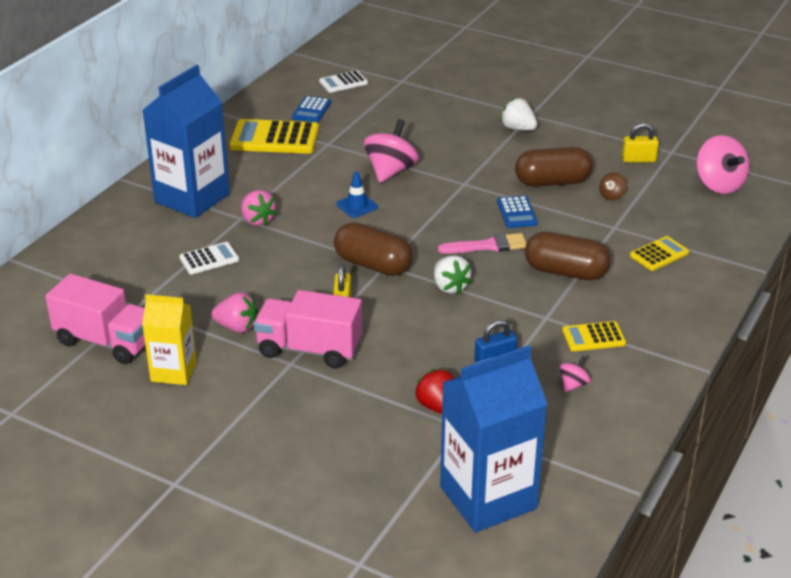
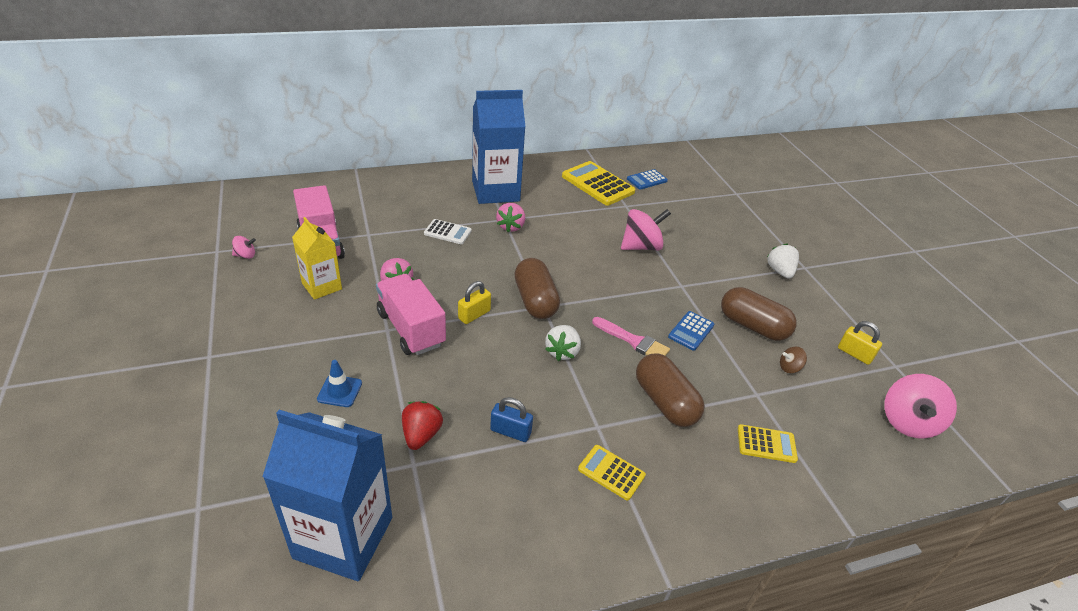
camera: 40 degrees right, 5 degrees up
(343, 82) = (693, 174): white calculator -> none
(357, 206) = (584, 255): blue traffic cone -> blue traffic cone (339, 391)
(573, 384) = (539, 499): pink spinning top -> pink spinning top (245, 255)

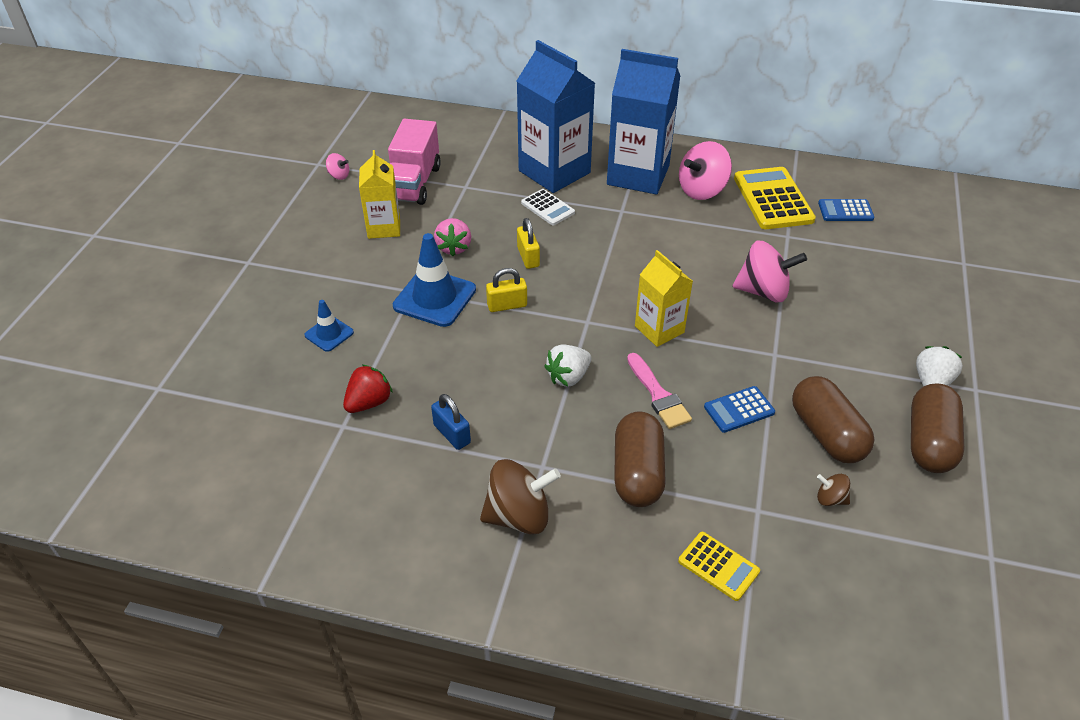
camera: 35 degrees right, 5 degrees up
(343, 537) = (243, 461): blue carton -> blue carton (554, 172)
(411, 329) = (434, 298): pink truck -> blue traffic cone
(510, 226) = (622, 221): pink strawberry -> none
(535, 301) = (583, 312): brown capsule -> brown capsule (929, 442)
(597, 294) = (659, 329): none -> yellow carton
(611, 472) = (519, 516): yellow calculator -> brown spinning top
(854, 354) = (942, 519): yellow padlock -> yellow padlock (528, 257)
(908, 422) = (937, 627): pink spinning top -> pink spinning top (702, 190)

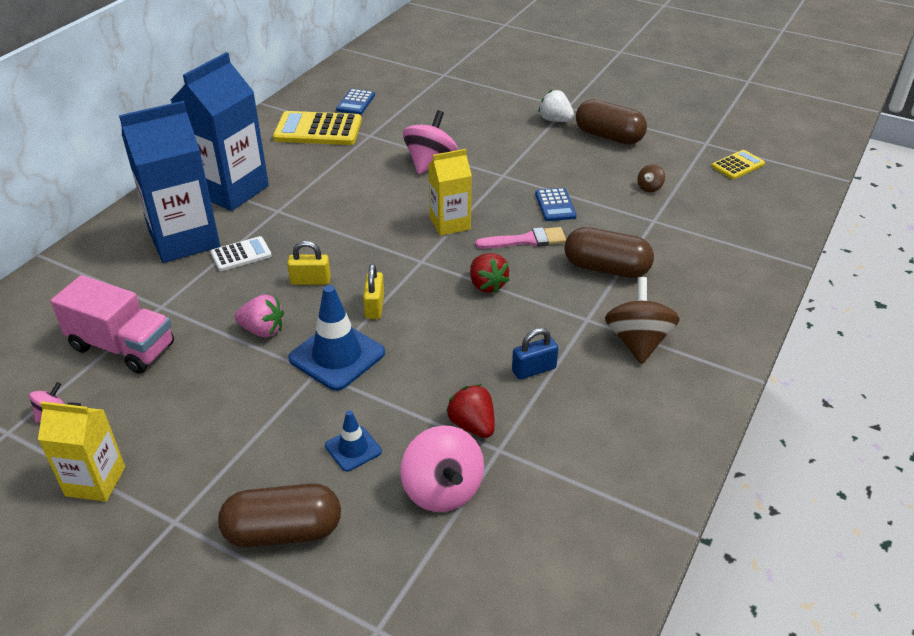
camera: 75 degrees left, 5 degrees down
(384, 227) = (190, 382): yellow carton -> yellow carton (95, 481)
(568, 377) = (487, 285): white strawberry -> red strawberry
(702, 190) = (280, 161): pink spinning top -> pink spinning top (442, 490)
(718, 566) = (701, 249): yellow calculator -> yellow calculator (737, 165)
(826, 433) = (590, 173): brown capsule -> brown capsule (283, 531)

